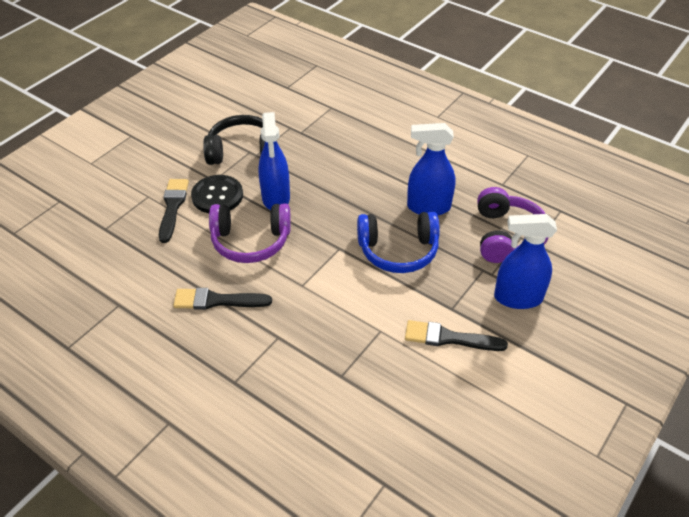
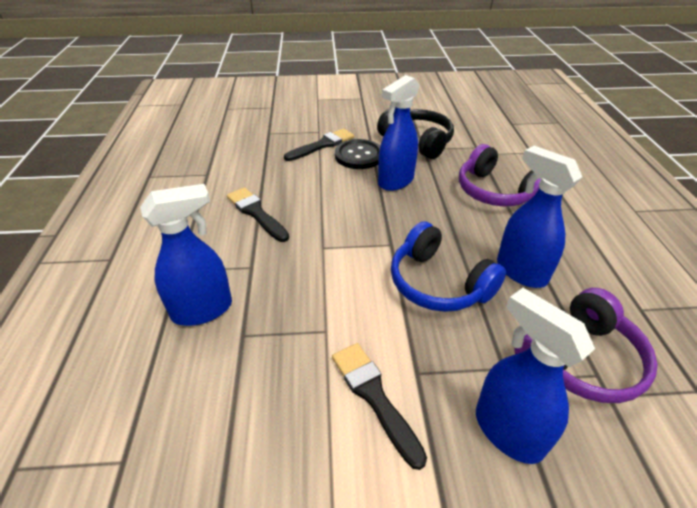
camera: 50 degrees right, 5 degrees down
(251, 241) = (335, 194): purple headphones -> purple headphones (495, 192)
(294, 387) = (203, 310): none -> blue spray bottle

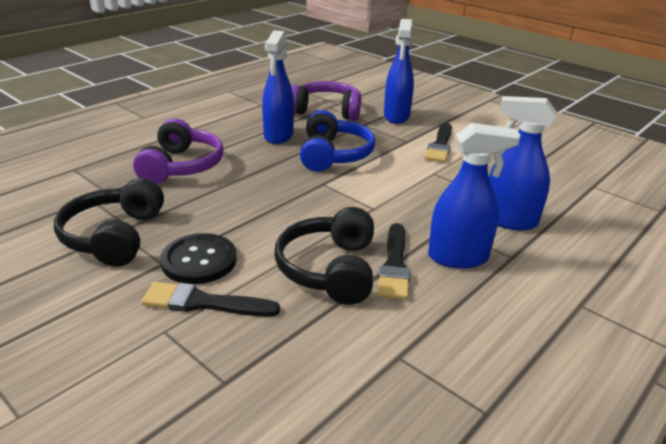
camera: 135 degrees left, 10 degrees down
(289, 189) = (330, 269): none -> black headphones
(395, 181) = (226, 216): blue spray bottle -> blue spray bottle (458, 258)

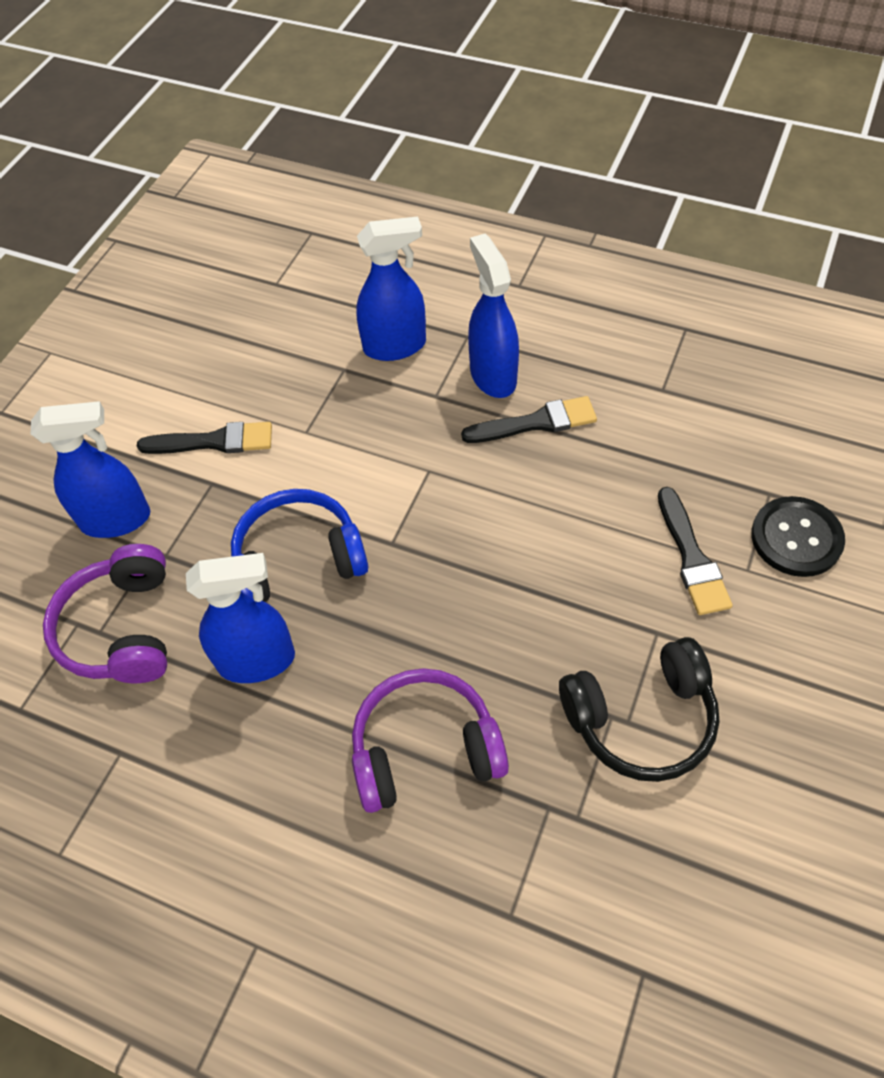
camera: 105 degrees left, 25 degrees up
(199, 260) = (631, 598): black button -> black button (796, 538)
(330, 269) = (574, 473): black headphones -> none
(509, 220) = (395, 346): blue spray bottle -> blue spray bottle turned 105 degrees counterclockwise

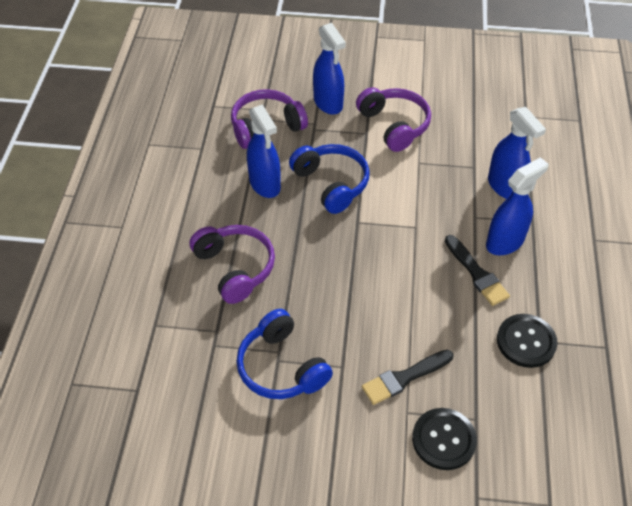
camera: 70 degrees right, 5 degrees down
(214, 441) = (394, 125): black brush -> purple headphones
(641, 719) = (281, 367): black headphones -> blue headphones
(661, 404) = (526, 342): none -> black button

